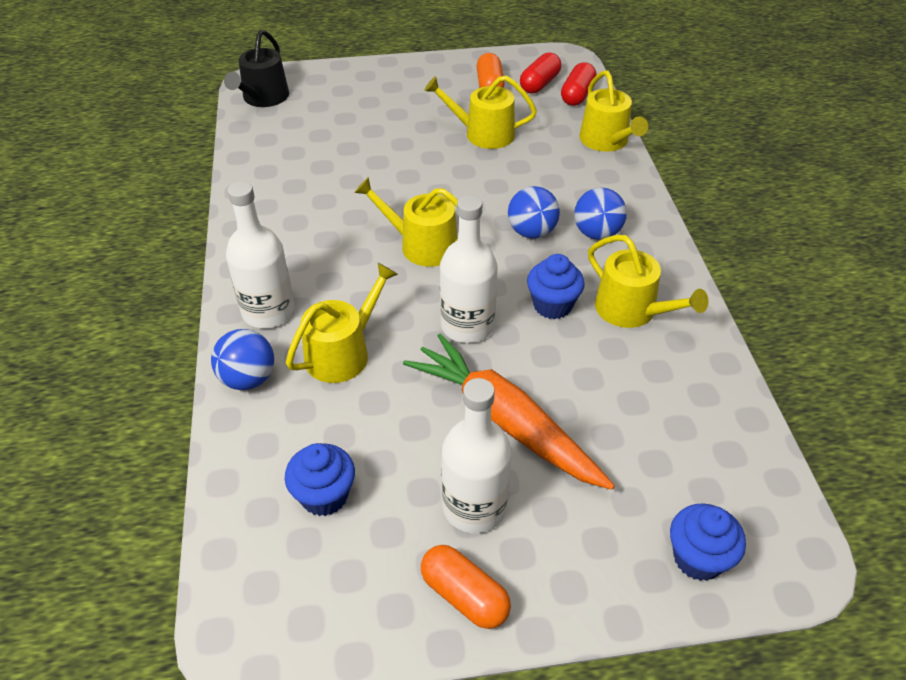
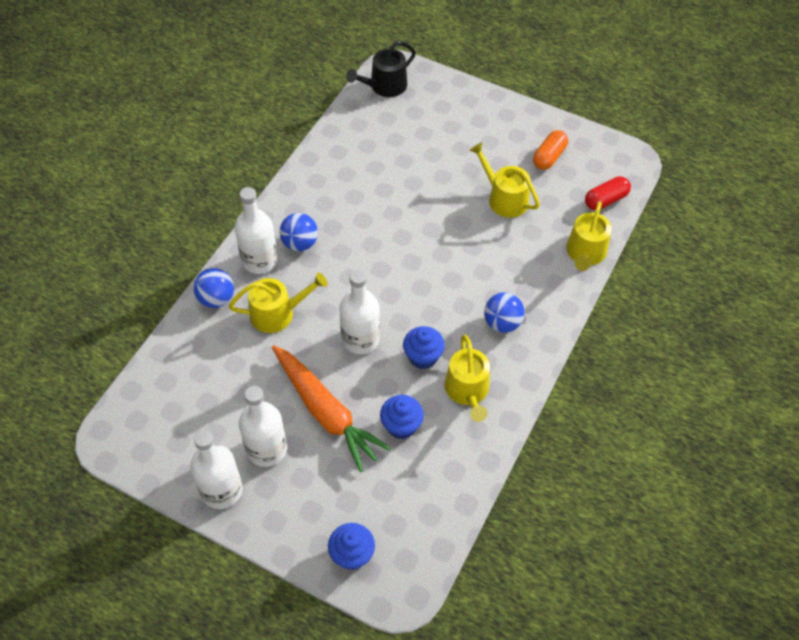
camera: 35 degrees right, 10 degrees up
(324, 496) = (200, 393): blue cupcake -> blue cupcake (401, 426)
(422, 245) = (384, 266): yellow watering can -> none
(464, 596) = (221, 490): orange capsule -> white bottle
(504, 421) = (326, 412): orange carrot -> orange carrot turned 150 degrees clockwise
(531, 232) = (461, 297): blue ball -> blue ball (300, 243)
(539, 84) = (587, 175): red capsule -> none

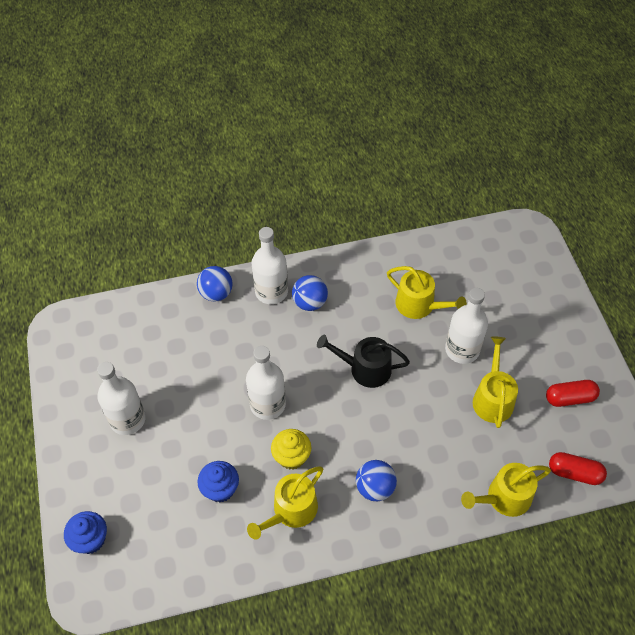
camera: 50 degrees right, 0 degrees up
(221, 490) = (74, 419): white bottle -> white bottle (462, 349)
(277, 313) = (239, 337): yellow watering can -> yellow watering can (419, 305)
(326, 412) = (188, 431): orange carrot -> none
(384, 86) = (505, 239): black watering can -> black watering can (365, 369)
(423, 357) = (291, 457): blue cupcake -> yellow cupcake
(549, 157) = (570, 398): orange capsule -> red capsule

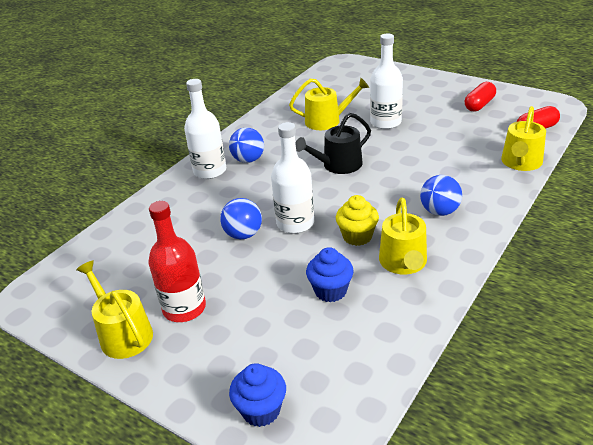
camera: 40 degrees left, 20 degrees down
(127, 419) = (184, 308): white bottle -> red bottle
(216, 293) = (164, 196): blue ball -> blue ball (243, 234)
(492, 398) = (439, 130): yellow watering can -> yellow watering can (123, 333)

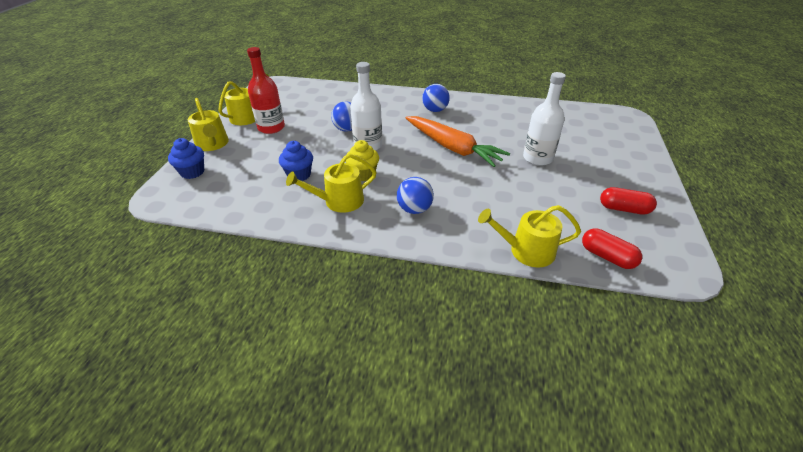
camera: 65 degrees right, 5 degrees up
(210, 171) = (412, 100): white bottle -> none
(327, 121) = (516, 129): yellow watering can -> yellow watering can (212, 144)
(338, 165) = (452, 148): black watering can -> orange carrot

